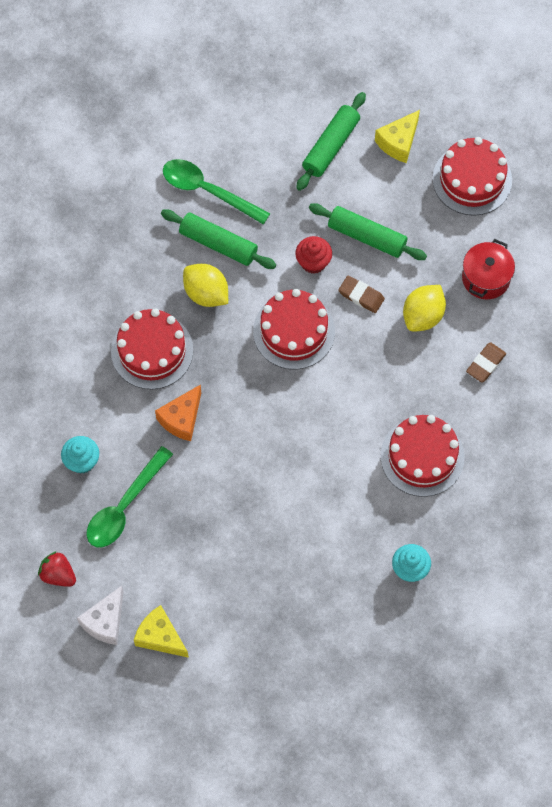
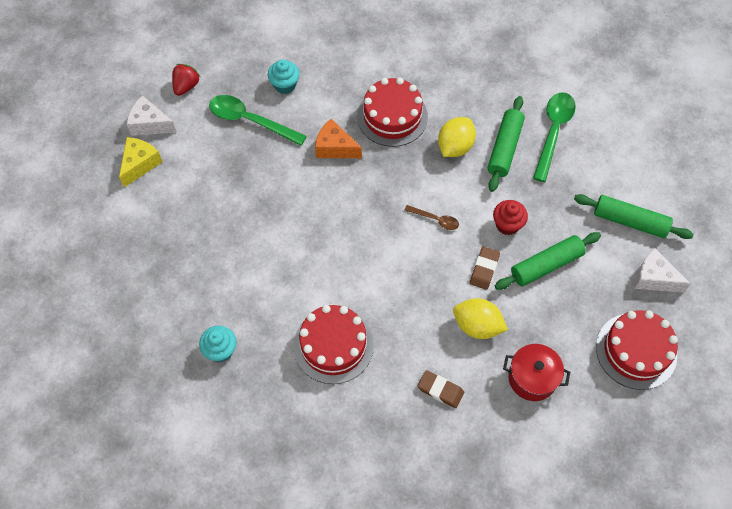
camera: 80 degrees right, 5 degrees down
(294, 331) = (435, 219): red cake -> brown spoon
(367, 236) = (546, 265): green rolling pin -> green rolling pin turned 45 degrees clockwise
(398, 142) = (654, 278): yellow cheese -> white cheese

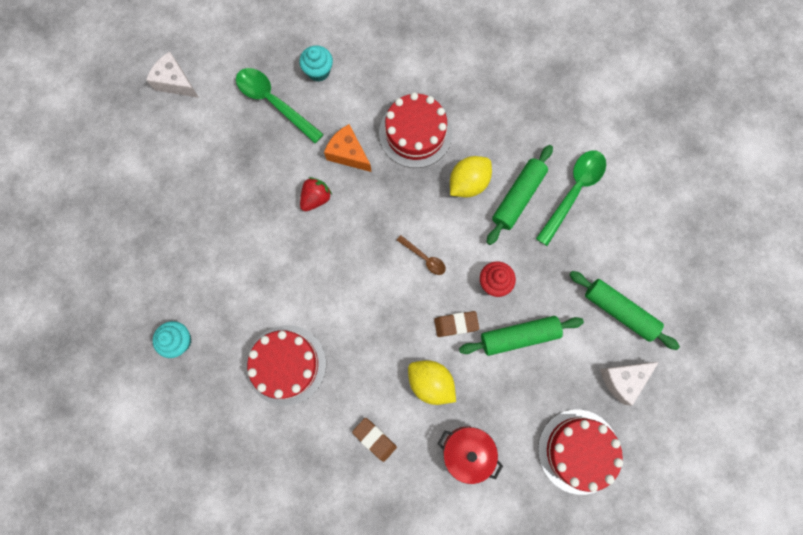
camera: 15 degrees right, 15 degrees up
(140, 164) = (155, 124): yellow cheese -> none
(186, 86) = (222, 49): red strawberry -> red strawberry (316, 198)
(484, 269) = (456, 324): brown eraser -> brown eraser turned 45 degrees clockwise
(654, 278) = (622, 379): white cheese -> white cheese turned 75 degrees counterclockwise

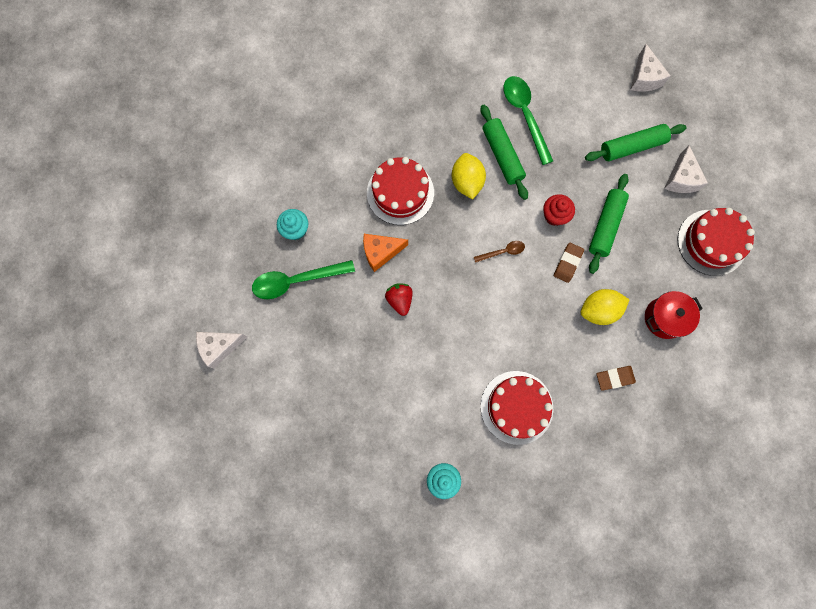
camera: 55 degrees left, 0 degrees up
(701, 277) = (644, 78): none -> white cheese

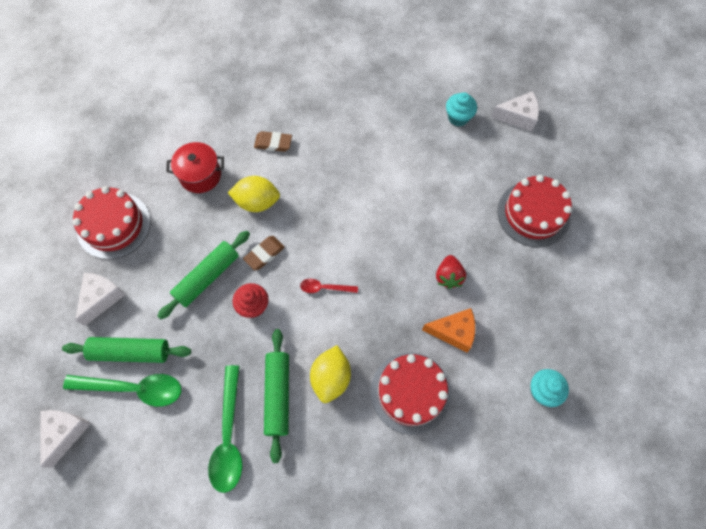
camera: 160 degrees left, 10 degrees down
(220, 347) = (647, 293): white cheese -> white cheese (518, 117)
(297, 280) = (553, 333): green spoon -> green spoon (133, 388)
(502, 252) = (325, 288): brown spoon -> red spoon
(516, 407) = (371, 149): red cake -> red cake (533, 214)

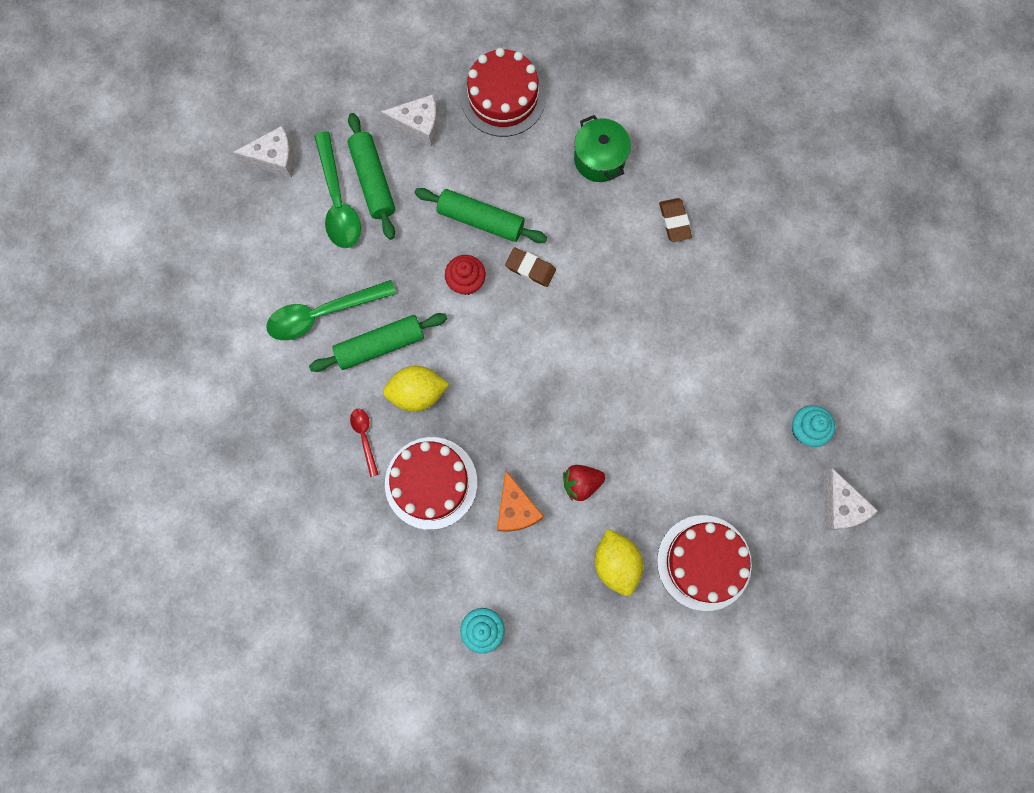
camera: 70 degrees right, 10 degrees up
(200, 175) = (599, 159): red pot -> green pot
(257, 202) = (590, 235): yellow lemon -> yellow lemon (616, 563)
(325, 288) = (515, 349): red spoon -> red spoon (364, 437)

